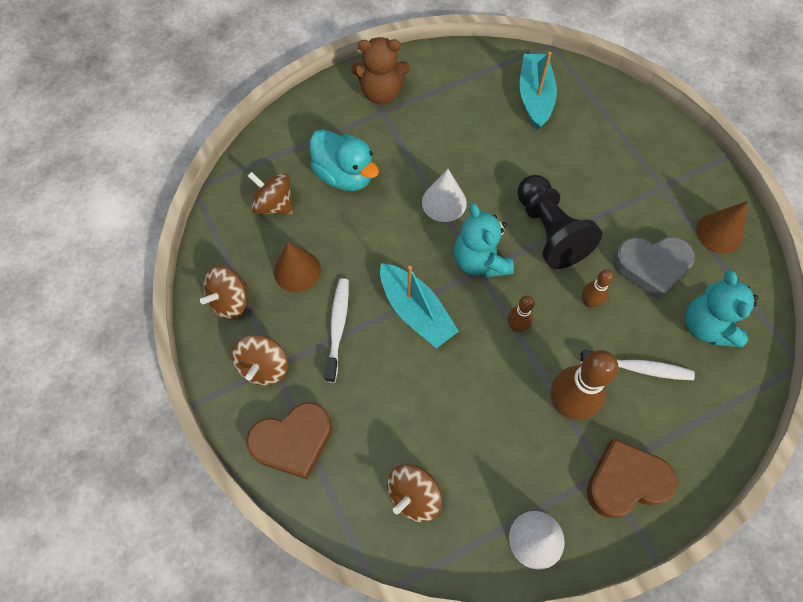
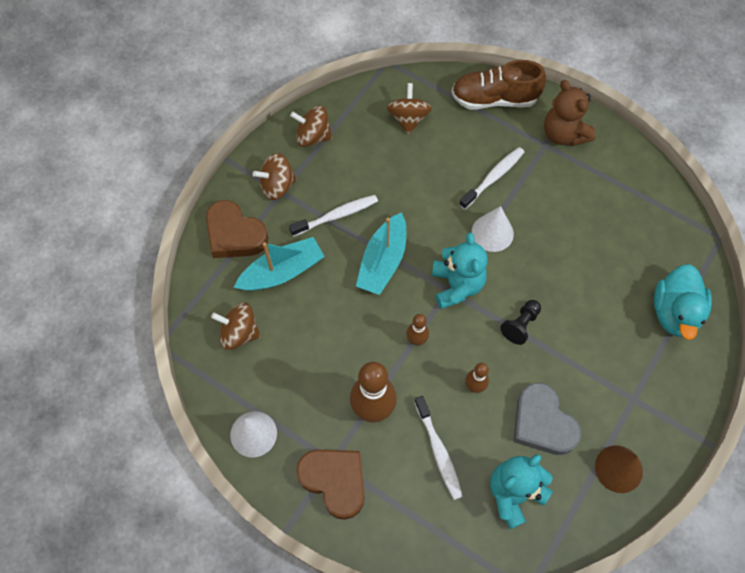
camera: 60 degrees right, 0 degrees up
(297, 271) = (364, 164): brown cone -> none
(306, 123) = (494, 99): none -> brown shoe
(345, 175) = (467, 150): turquoise duck -> turquoise duck (674, 312)
(388, 170) = (493, 177): none -> white toothbrush
(480, 261) = (457, 285): turquoise teddy bear -> turquoise teddy bear turned 135 degrees clockwise
(534, 97) = (650, 251): turquoise boat -> turquoise boat (282, 272)
(549, 231) = (520, 325): black pawn -> black pawn, size x0.51

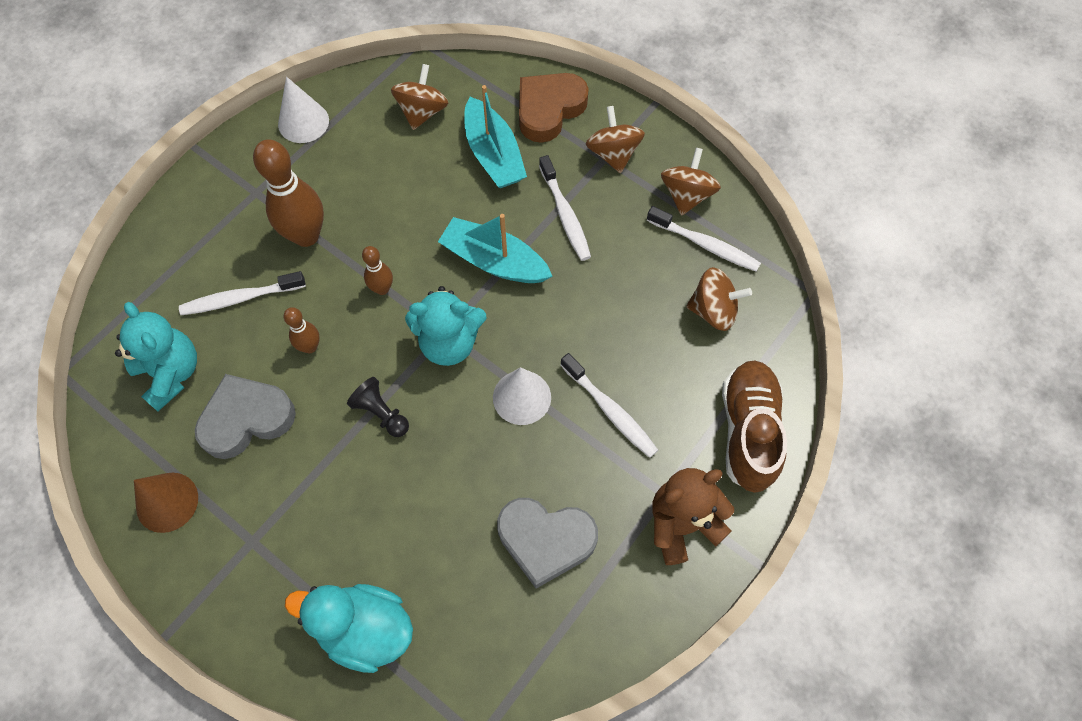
camera: 95 degrees right, 0 degrees up
(335, 481) = (233, 193): brown heart -> none
(355, 124) = (705, 245): none -> white toothbrush
(591, 210) = (545, 540): none -> grey heart

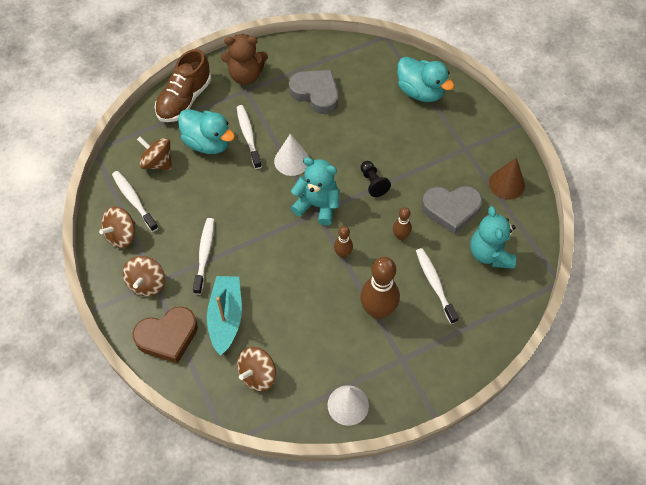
camera: 155 degrees left, 5 degrees down
(240, 298) = (434, 284): white toothbrush -> white toothbrush turned 120 degrees counterclockwise
(494, 261) = (265, 243): turquoise boat -> none
(663, 372) = (208, 143): none -> turquoise duck

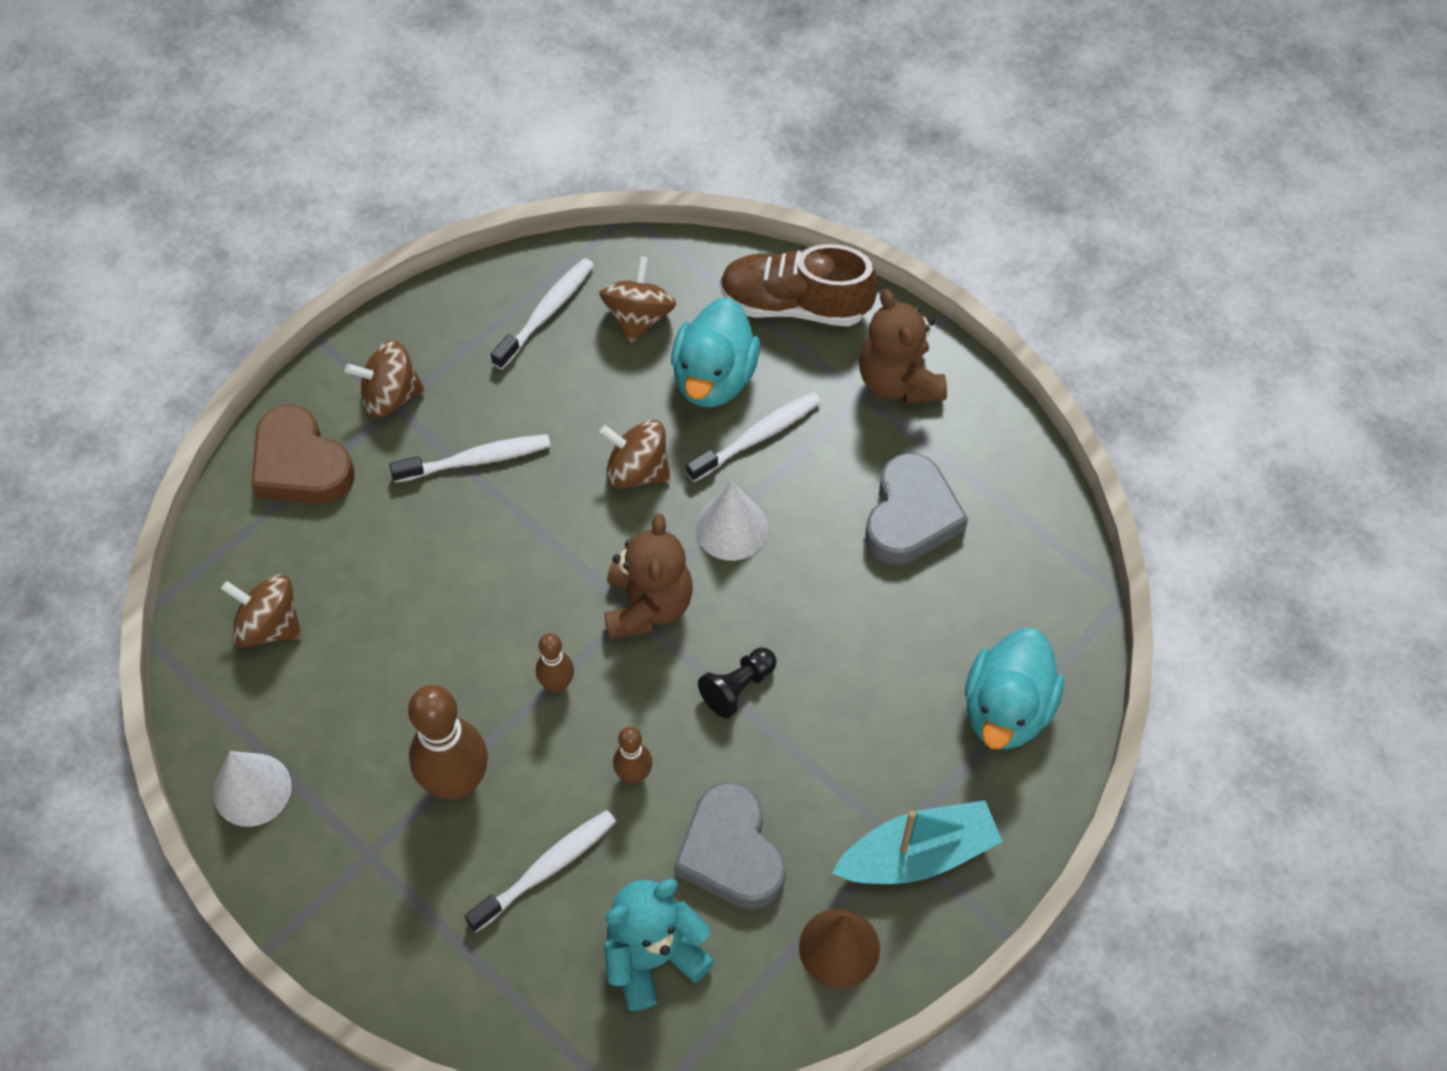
camera: 70 degrees right, 0 degrees up
(121, 235) = (470, 323): brown spinning top -> brown spinning top (637, 470)
(226, 317) = (363, 538): turquoise boat -> turquoise boat (918, 855)
(317, 205) = (647, 606): turquoise teddy bear -> brown teddy bear

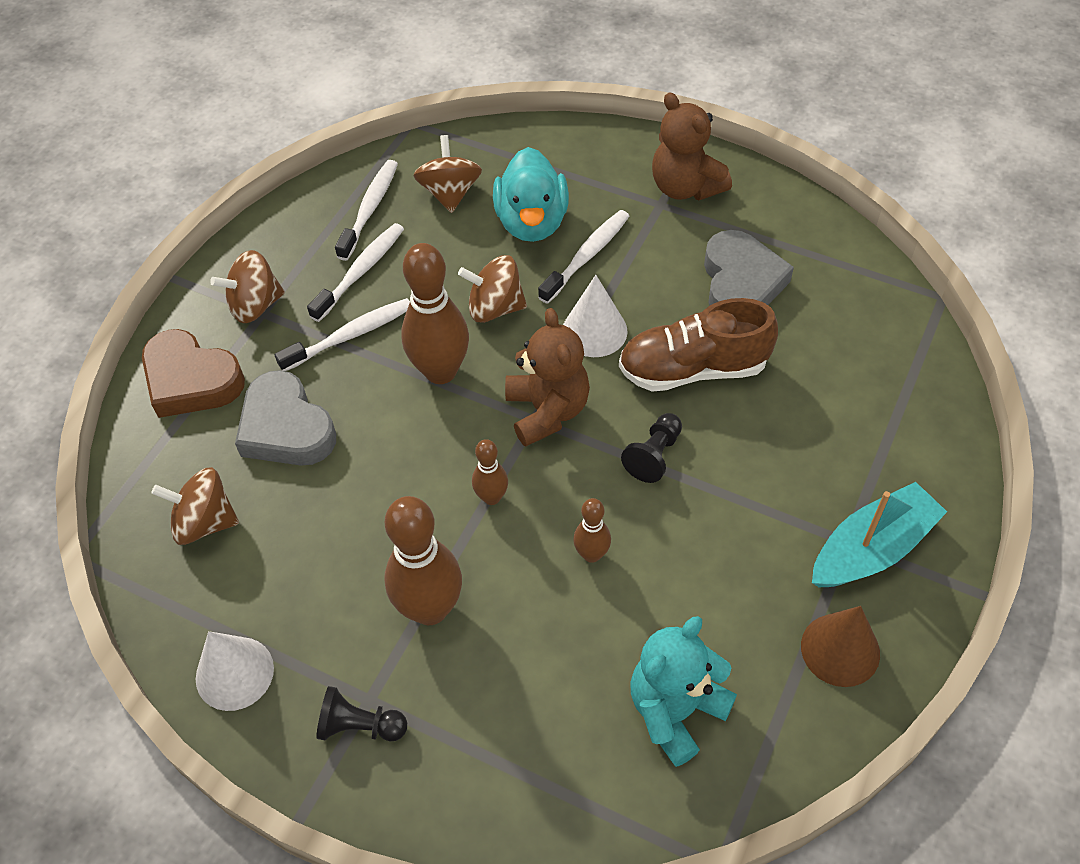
camera: 15 degrees left, 5 degrees down
(352, 878) = (360, 726): none -> black pawn
(546, 869) = (544, 661): white toothbrush -> white toothbrush (361, 271)
(555, 528) = (440, 371): none -> brown bowling pin
(731, 852) = (707, 596): grey heart -> grey heart (286, 428)
(795, 305) = (576, 153): brown shoe -> brown shoe (693, 369)
(1007, 709) = (890, 408): turquoise duck -> none

